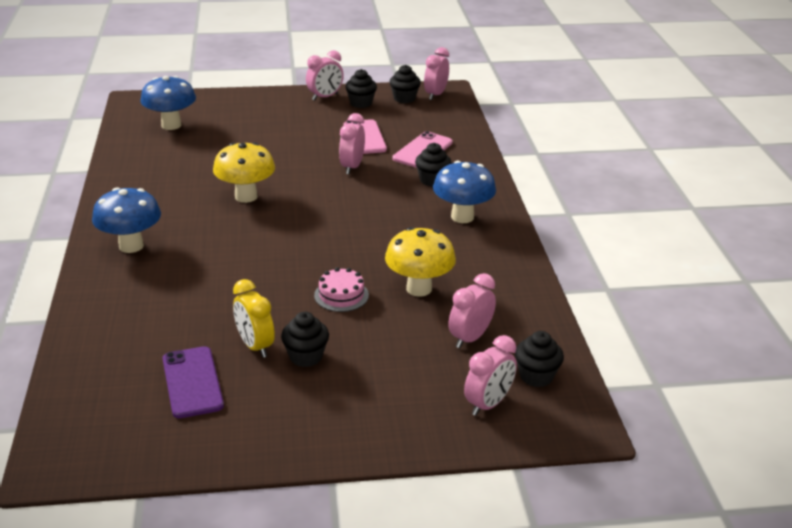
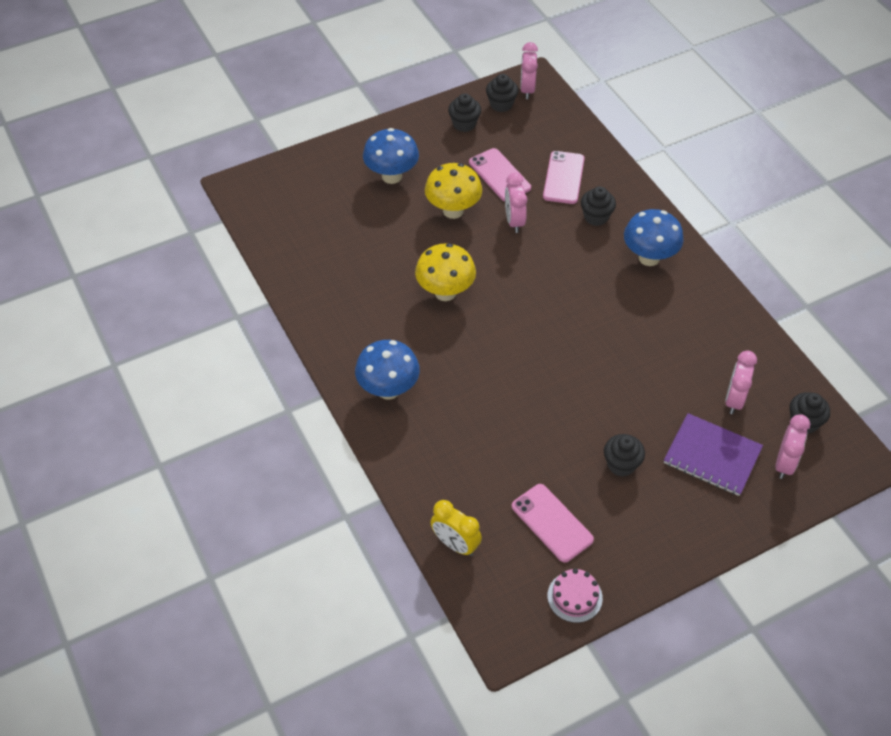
camera: 20 degrees left, 20 degrees up
(171, 125) = (302, 213): blue mushroom -> blue mushroom (391, 176)
(192, 382) = (552, 523): purple phone -> pink phone
(255, 346) = (574, 467): yellow clock -> yellow clock (455, 544)
(325, 97) = (423, 124): pink clock -> none
(341, 295) = (606, 387): pink cake -> pink cake (574, 597)
(410, 376) = (712, 456): none -> purple notebook
(419, 288) = (663, 358): yellow mushroom -> yellow mushroom (453, 211)

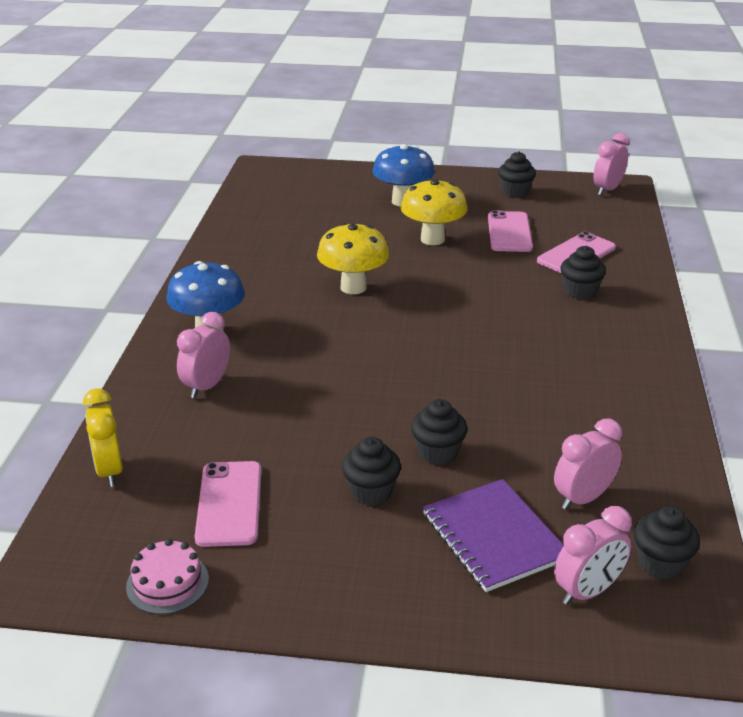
camera: 35 degrees right, 20 degrees down
(501, 104) = (568, 191): black cupcake -> black cupcake (437, 452)
(514, 221) = (486, 265): pink clock -> pink clock (207, 386)
(649, 258) = (607, 341): blue mushroom -> none

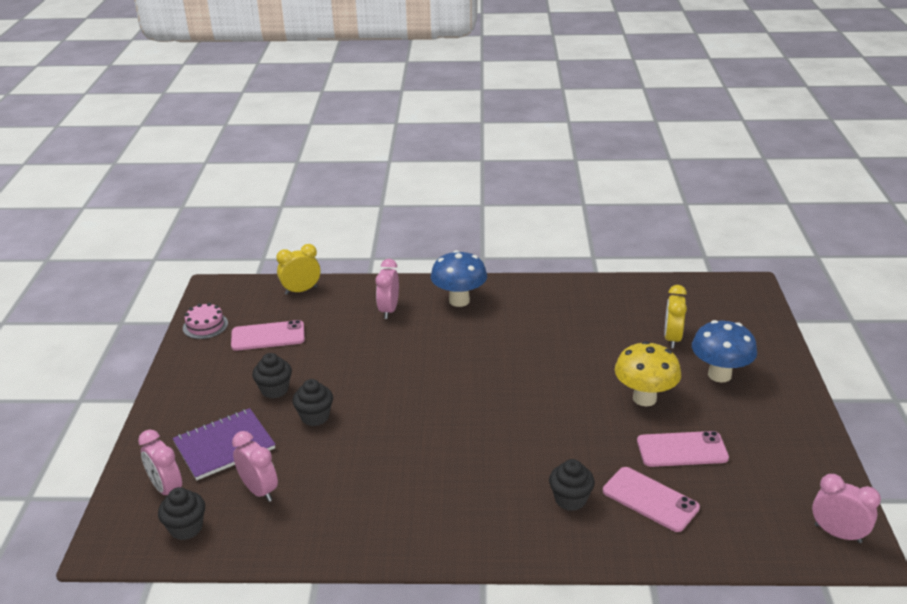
camera: 85 degrees right, 0 degrees up
(207, 386) = (389, 310): pink clock -> pink clock turned 105 degrees counterclockwise
(338, 214) = (672, 338): none -> yellow clock
(353, 287) = (538, 359): yellow mushroom -> none
(515, 192) = (786, 453): black cupcake -> none

